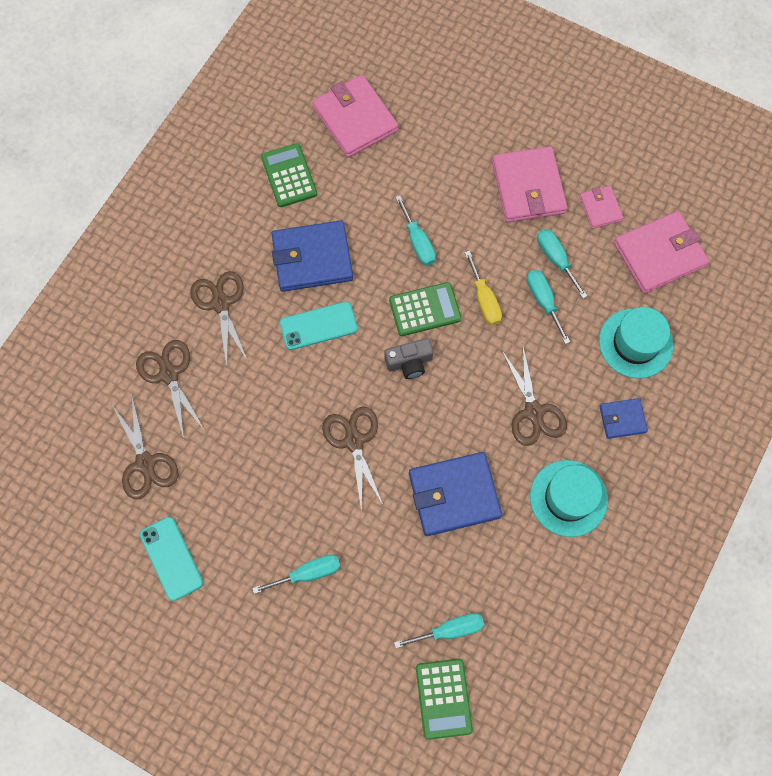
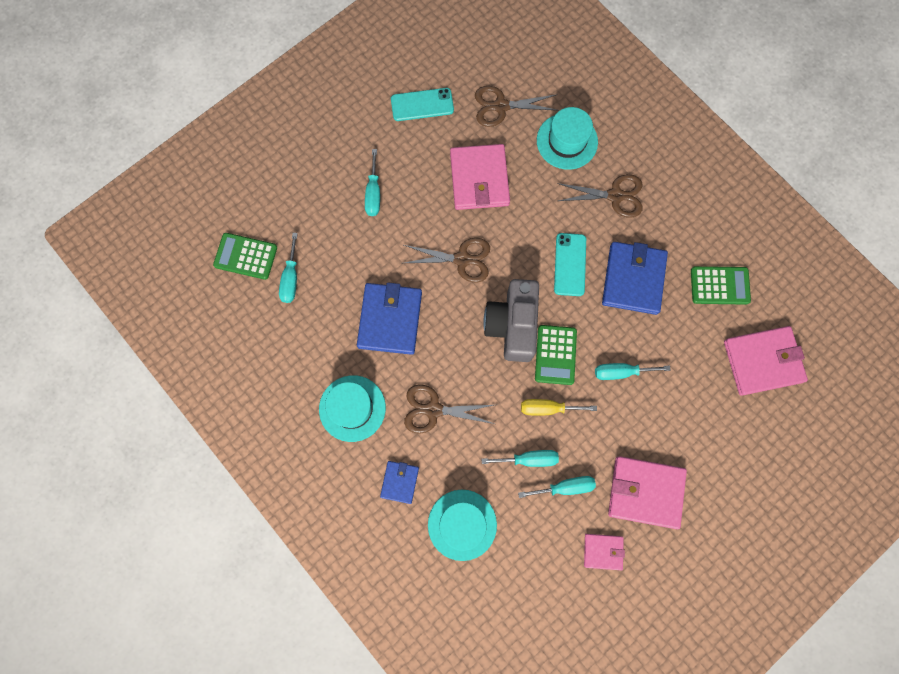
camera: 110 degrees right, 5 degrees up
(169, 374) = (567, 141): brown scissors -> turquoise hat
(409, 362) = (512, 325): grey camera -> grey camera, size x1.84
(659, 254) = (539, 586): pink wallet -> pink wallet (479, 179)

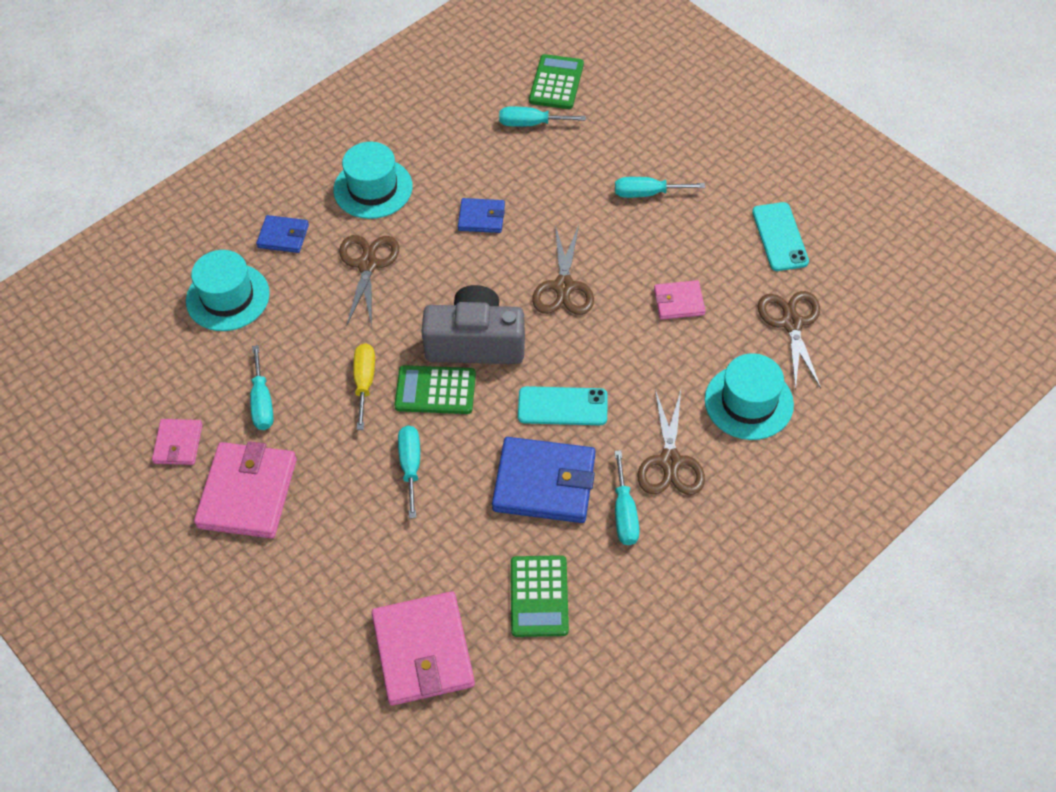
camera: 90 degrees right, 20 degrees down
(390, 319) = (481, 217): blue wallet -> blue wallet, size x0.53
(479, 179) = (679, 302): pink wallet -> pink wallet, size x0.53
(529, 459) = (300, 363): turquoise screwdriver -> turquoise screwdriver (624, 513)

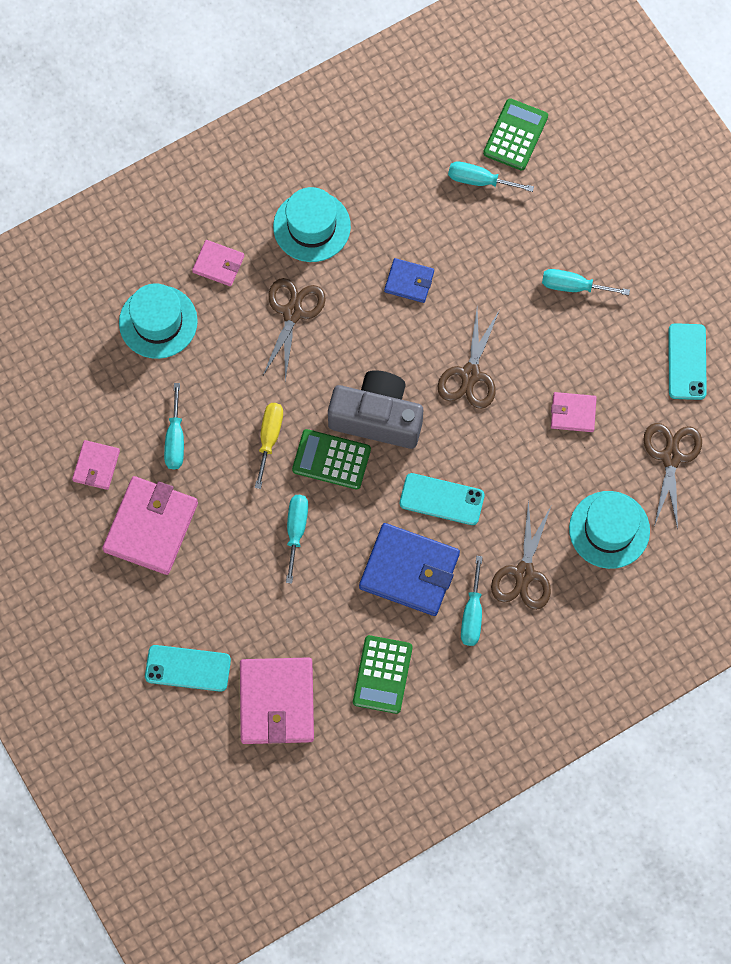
camera: 10 degrees right, 15 degrees up
(283, 236) = (218, 264): blue wallet -> pink wallet
(312, 634) = (188, 668): none -> turquoise phone

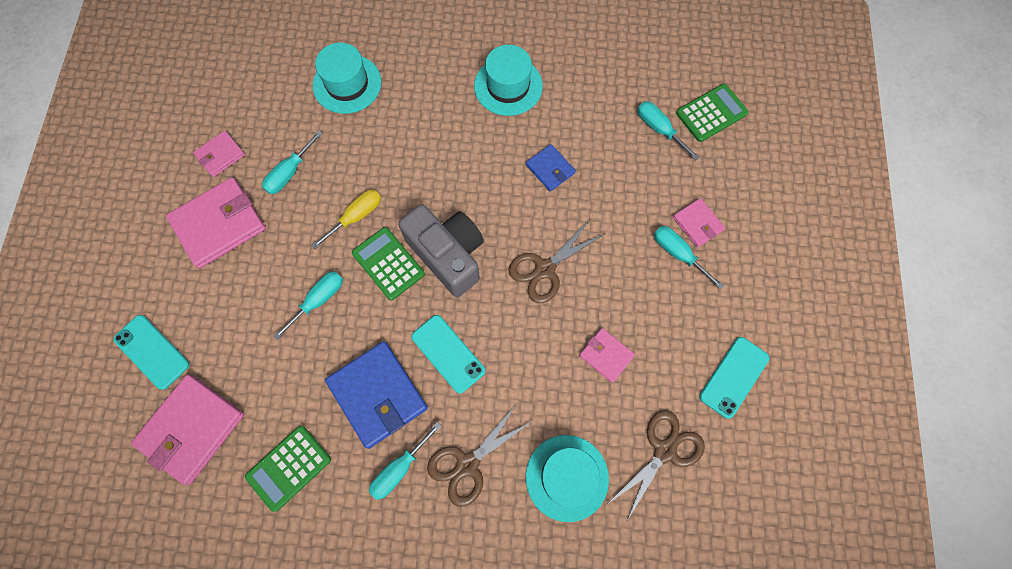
camera: 35 degrees right, 0 degrees up
(218, 264) = (421, 71): pink wallet -> pink wallet (697, 224)
(292, 313) = (446, 137): brown scissors -> none

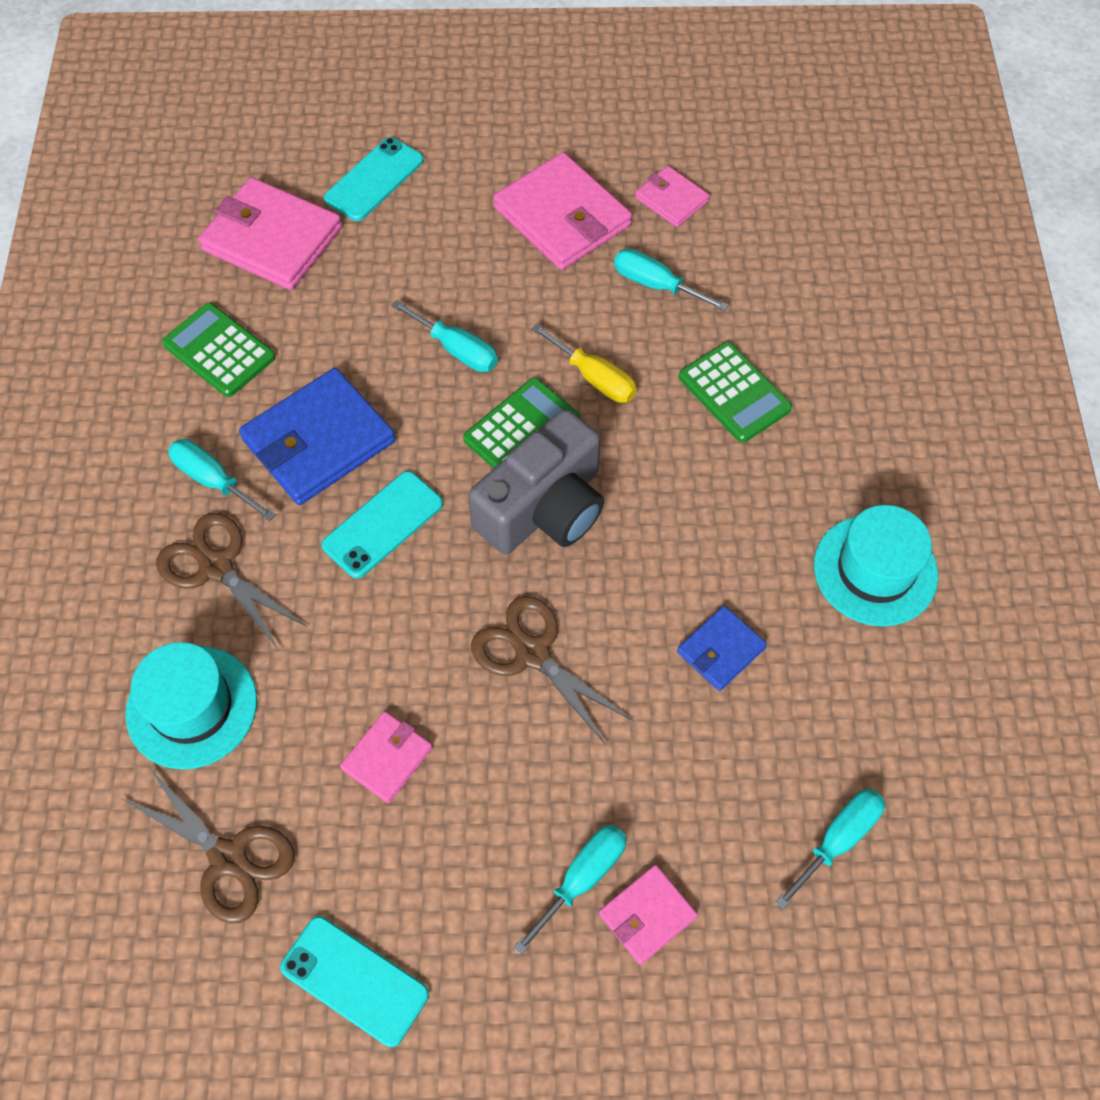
camera: 85 degrees right, 10 degrees down
(347, 84) = (826, 335): turquoise hat -> none
(711, 113) = (895, 944): green calculator -> green calculator (734, 393)

